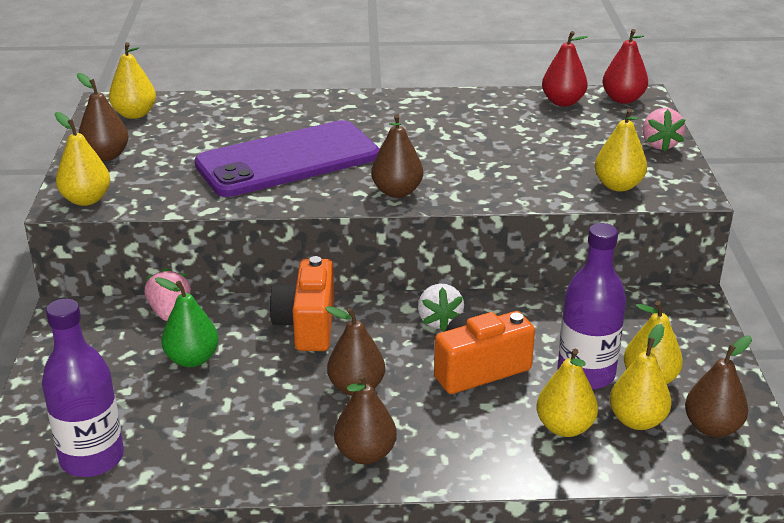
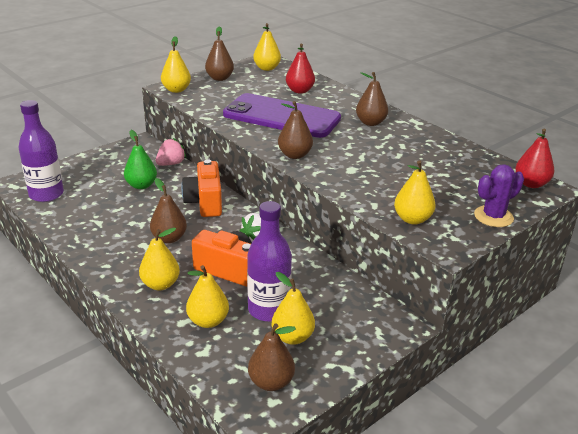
camera: 50 degrees right, 0 degrees up
(307, 325) = (205, 202): orange camera -> orange camera turned 60 degrees counterclockwise
(365, 454) = (118, 263): brown pear -> brown pear (370, 123)
(563, 102) = (487, 165): red pear -> red pear (299, 91)
(637, 420) = (244, 347): yellow pear -> yellow pear (160, 284)
(659, 144) = (493, 217): pink strawberry -> purple cactus

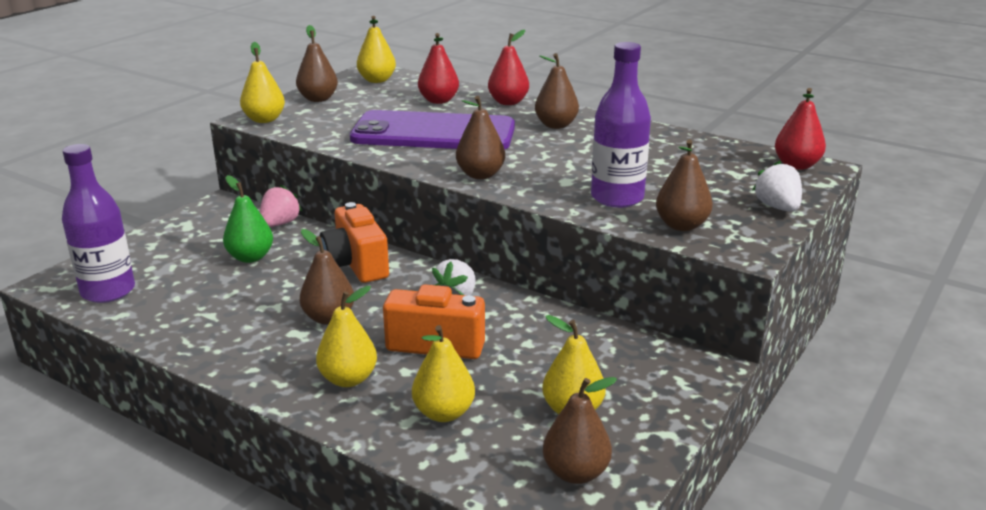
camera: 15 degrees left, 5 degrees down
(268, 310) = (521, 382): purple bottle -> purple bottle (617, 198)
(347, 99) = (508, 102): none -> red pear
(412, 219) = (681, 225): yellow pear -> brown pear
(493, 217) = (777, 207): purple cactus -> white strawberry

